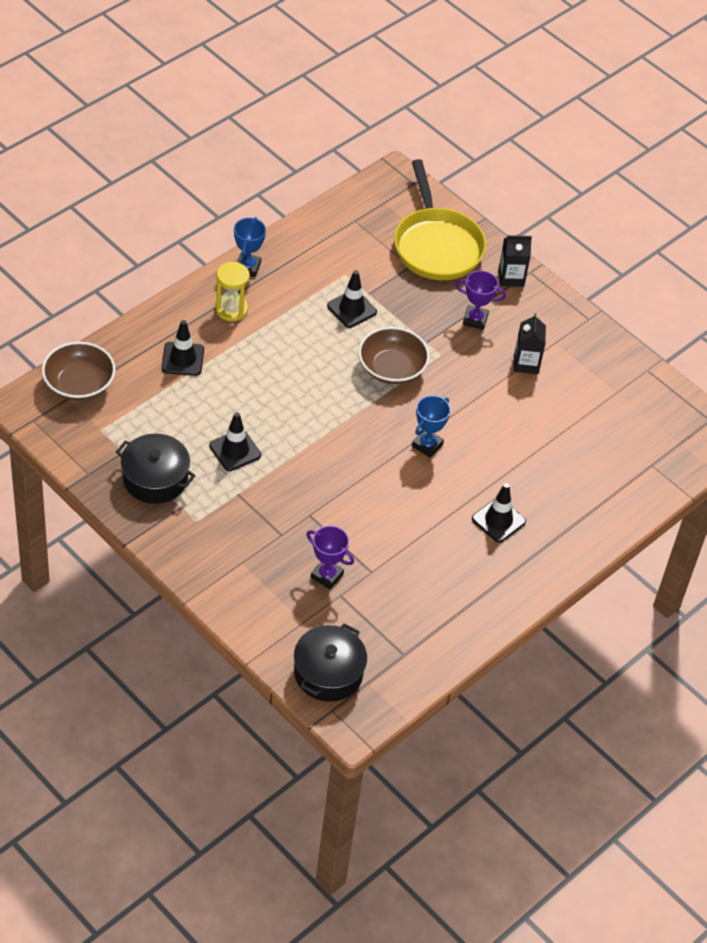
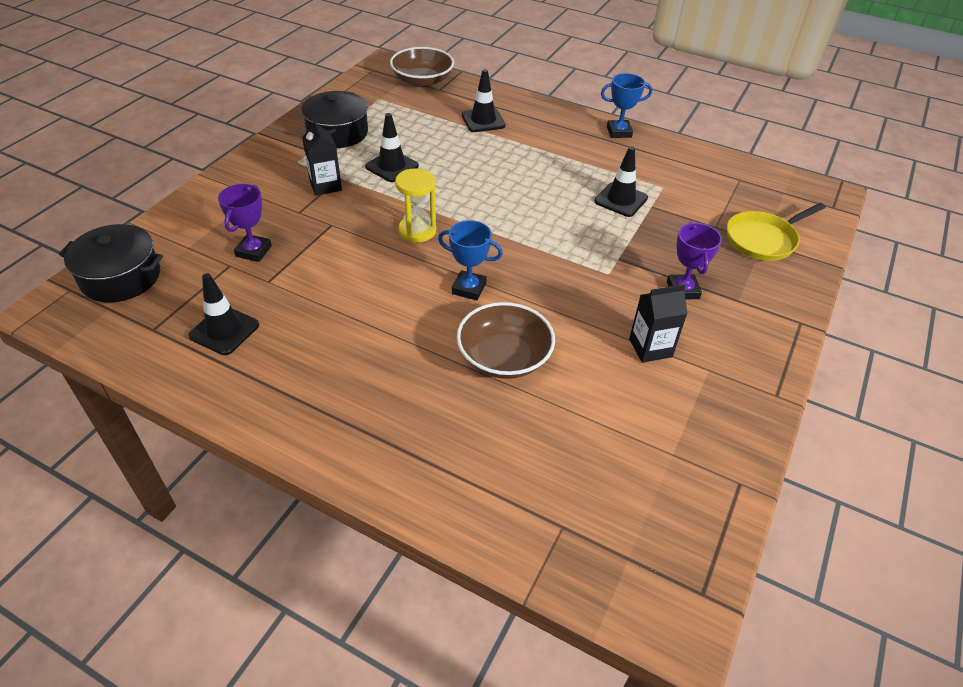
camera: 75 degrees right, 5 degrees down
(231, 309) = (561, 133): yellow hourglass -> yellow hourglass (417, 230)
(392, 368) = (562, 241): brown bowl -> brown bowl (504, 357)
(436, 245) = (763, 240): yellow pan -> yellow pan, size x0.64
(498, 520) = (382, 372): black traffic cone -> black traffic cone (224, 330)
(511, 277) = (774, 307): black carton -> black carton (325, 185)

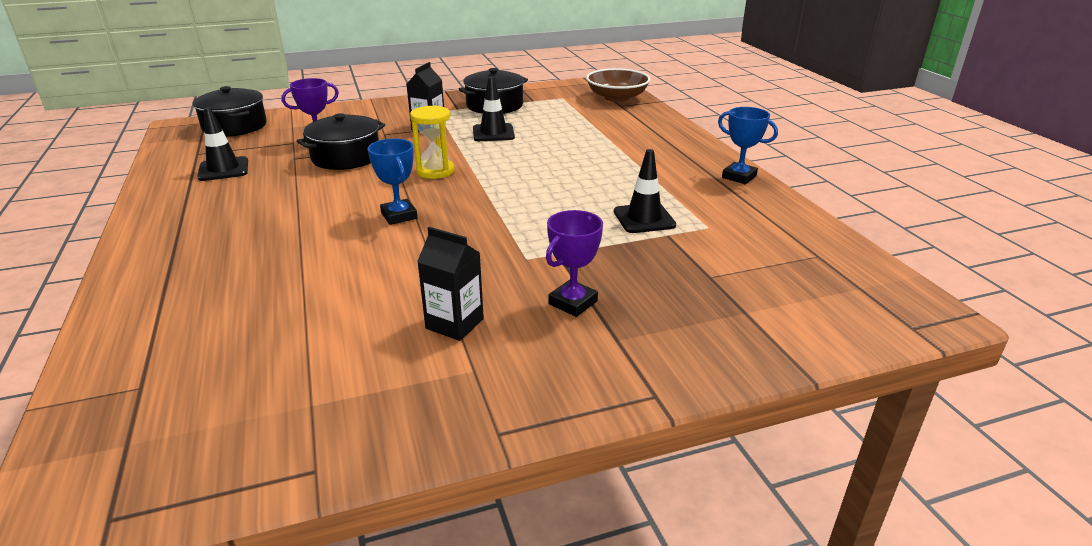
camera: 45 degrees right, 15 degrees down
(315, 255) = (346, 157): none -> black pot
(483, 120) = (620, 131): black traffic cone -> none
(504, 357) = (334, 265): brown bowl -> none
(763, 240) = (749, 310): yellow pan -> none

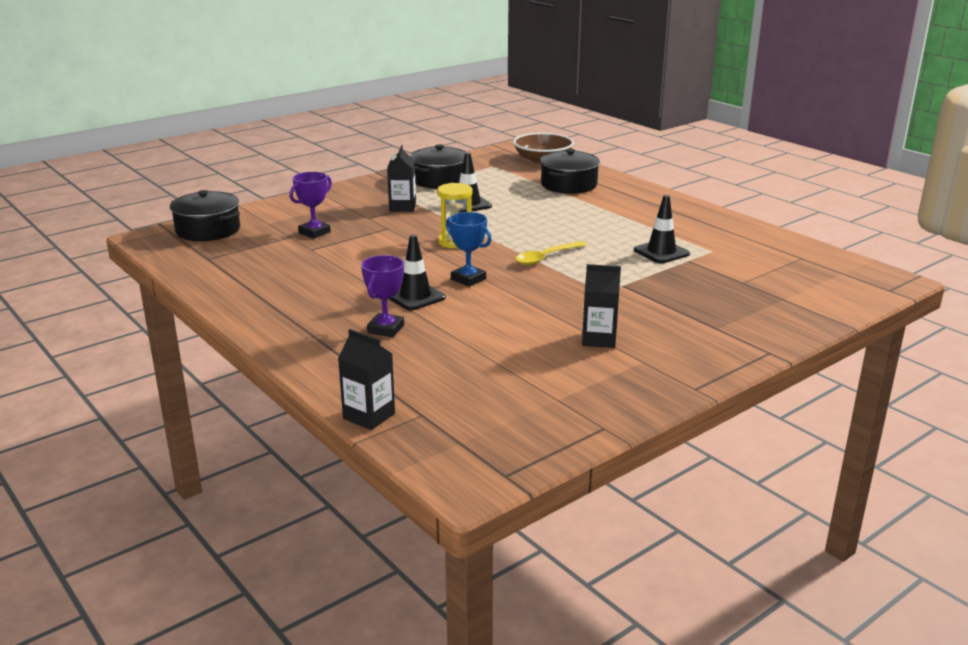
camera: 20 degrees left, 5 degrees down
(87, 374) = (369, 416): none -> black carton
(223, 169) = (256, 268): black traffic cone -> black traffic cone (415, 297)
(346, 157) = (359, 242): black pot -> black pot (569, 185)
(507, 204) = (546, 257): none -> yellow spoon
(573, 302) = (666, 313): purple trophy -> purple trophy (385, 329)
(739, 177) = (702, 212): blue trophy -> none

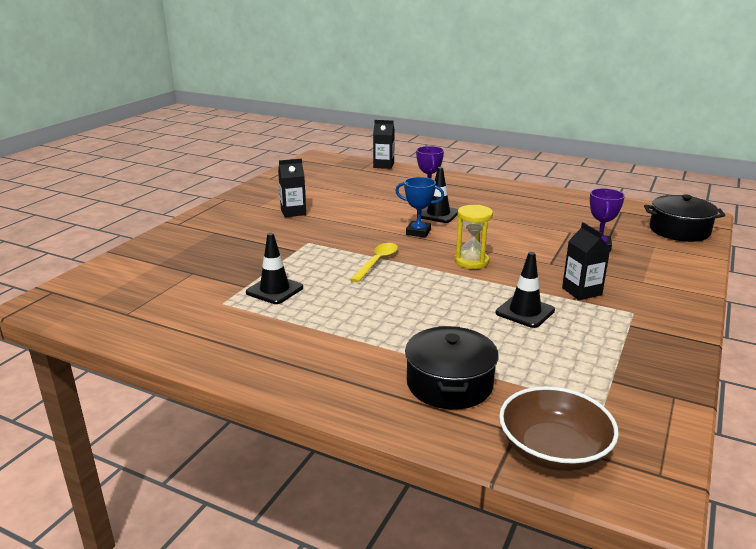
camera: 155 degrees right, 0 degrees up
(440, 180) = (618, 348): black pot -> none

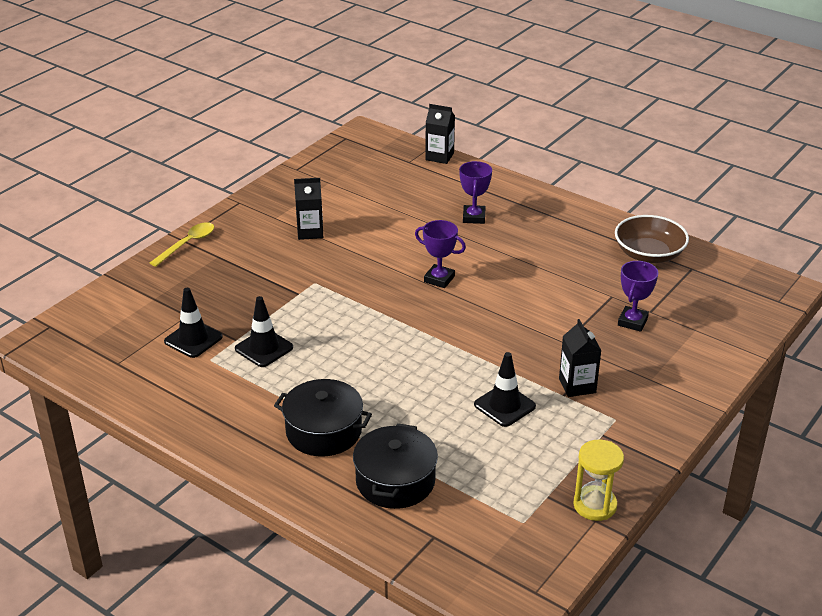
camera: 10 degrees right, 10 degrees up
(377, 262) = (379, 320): yellow spoon -> yellow spoon (187, 244)
(418, 232) = (439, 279): blue trophy -> purple trophy
(438, 214) = (472, 252): black traffic cone -> black traffic cone (193, 339)
(471, 261) = (480, 330): yellow hourglass -> yellow hourglass (595, 505)
(553, 450) = (457, 558): brown bowl -> brown bowl (649, 254)
(679, 230) = (741, 307): black pot -> black pot (323, 431)

